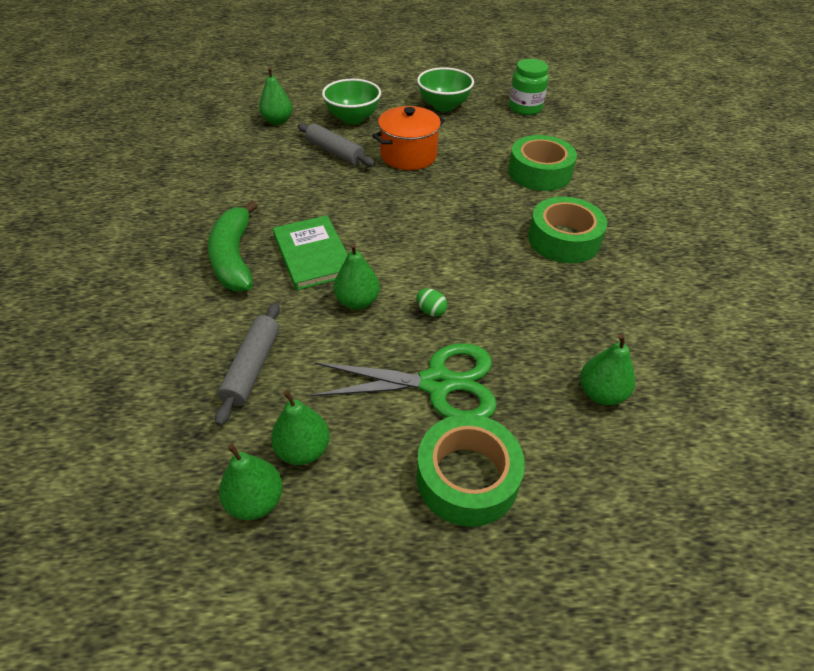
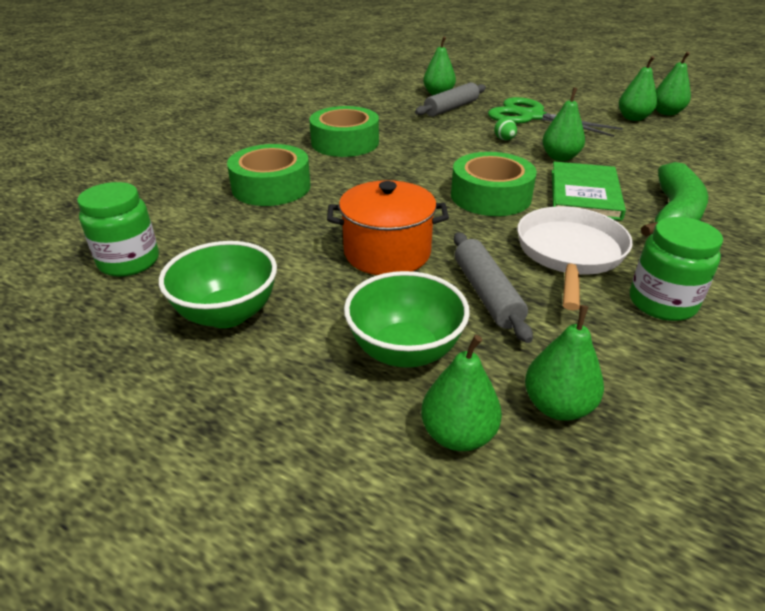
camera: 145 degrees left, 10 degrees down
(238, 179) = (662, 303): none -> green jar
(252, 367) = (662, 150): grey rolling pin -> grey rolling pin (451, 108)
(301, 193) = (570, 253): none -> white pan
(310, 103) = (458, 435): none -> green pear
(467, 477) = (543, 94): green tape -> green tape (490, 196)

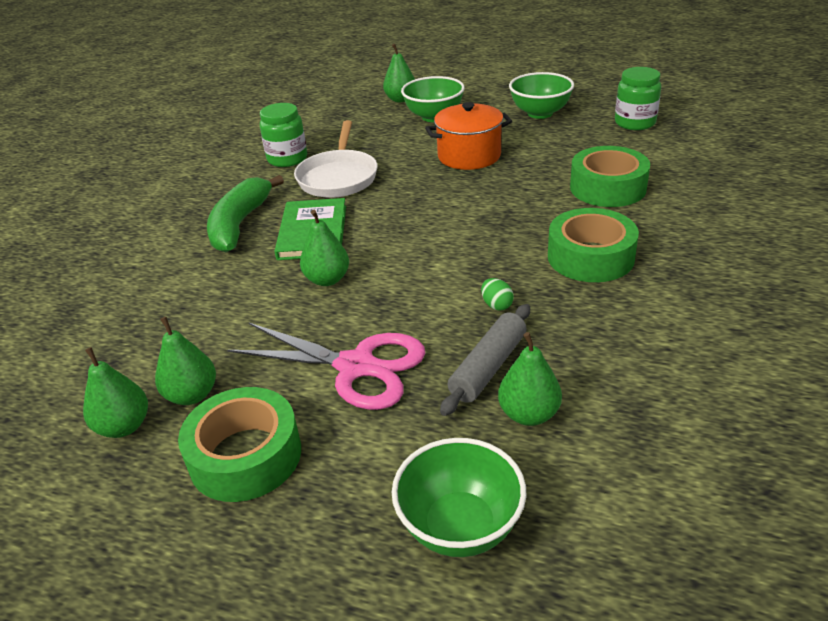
camera: 170 degrees right, 0 degrees up
(483, 77) = (460, 526): none -> green bowl
(486, 294) = (395, 145): grey rolling pin -> none
(490, 196) = (401, 214): green tape -> green tape (245, 456)
(504, 139) = (394, 300): green egg -> green egg (496, 305)
(531, 117) = (356, 366): green scissors -> pink scissors
(557, 406) = (357, 113): green pear -> none

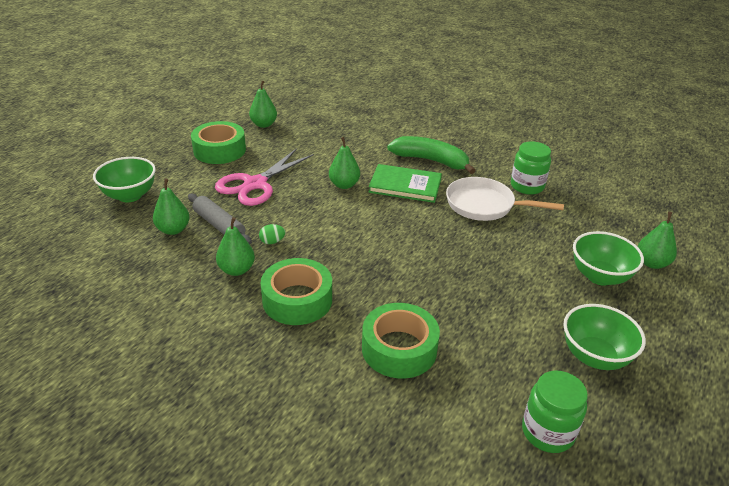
camera: 100 degrees right, 0 degrees up
(192, 395) = (271, 140): green pear -> green pear (237, 270)
(469, 156) = (499, 279): orange pot -> none

